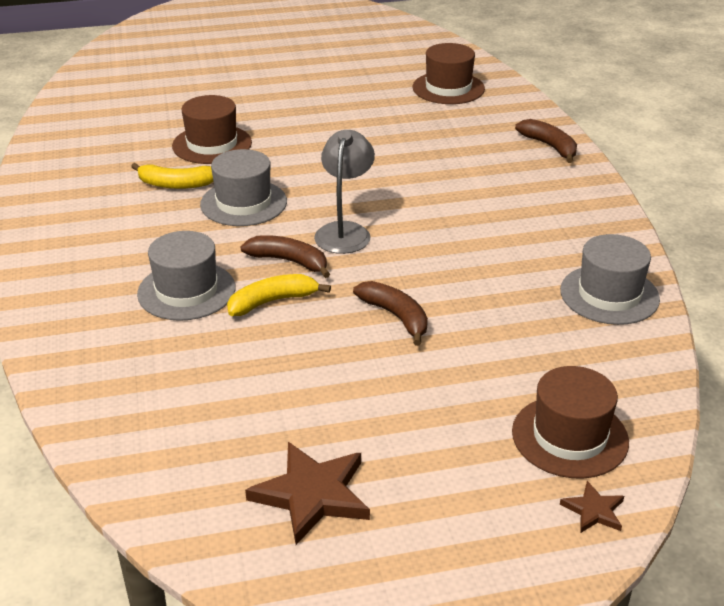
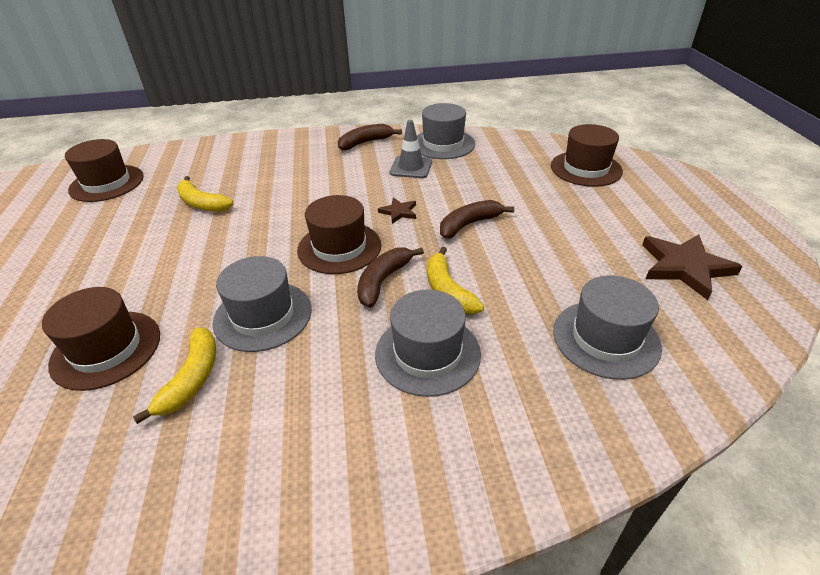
camera: 85 degrees left, 5 degrees up
(191, 403) = (605, 338): none -> grey hat
(345, 231) = (339, 247): grey lamp -> brown hat
(418, 143) = (202, 203): none -> yellow banana
(529, 269) = (411, 167): none -> grey traffic cone
(550, 146) = (245, 147): brown banana -> brown banana (365, 143)
(593, 510) = (645, 167): brown star -> brown star (399, 212)

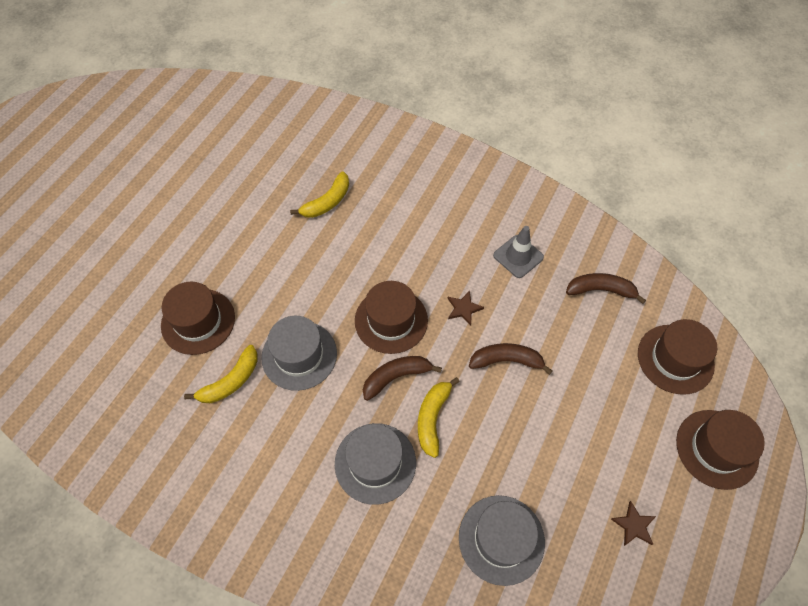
camera: 35 degrees right, 20 degrees up
(107, 183) = (275, 131): brown hat -> brown hat (717, 449)
(202, 203) = (327, 202): yellow banana -> yellow banana turned 120 degrees counterclockwise
(365, 143) = (506, 195): brown banana -> brown banana (601, 290)
(443, 144) = (574, 239): grey hat -> none
(684, 267) = (633, 525): brown star -> brown star, size x0.51

